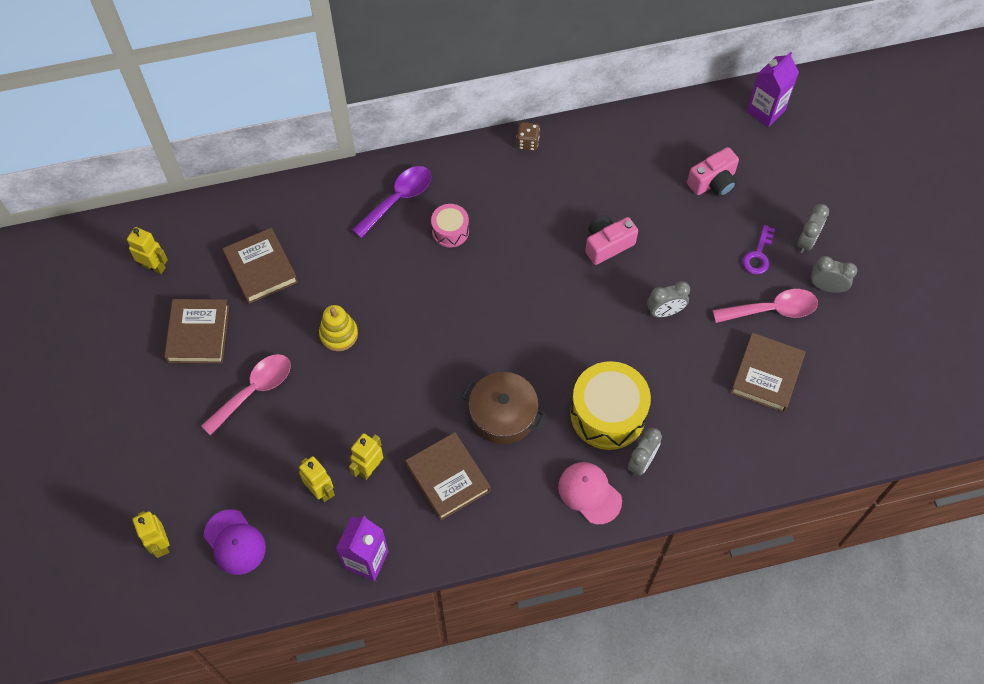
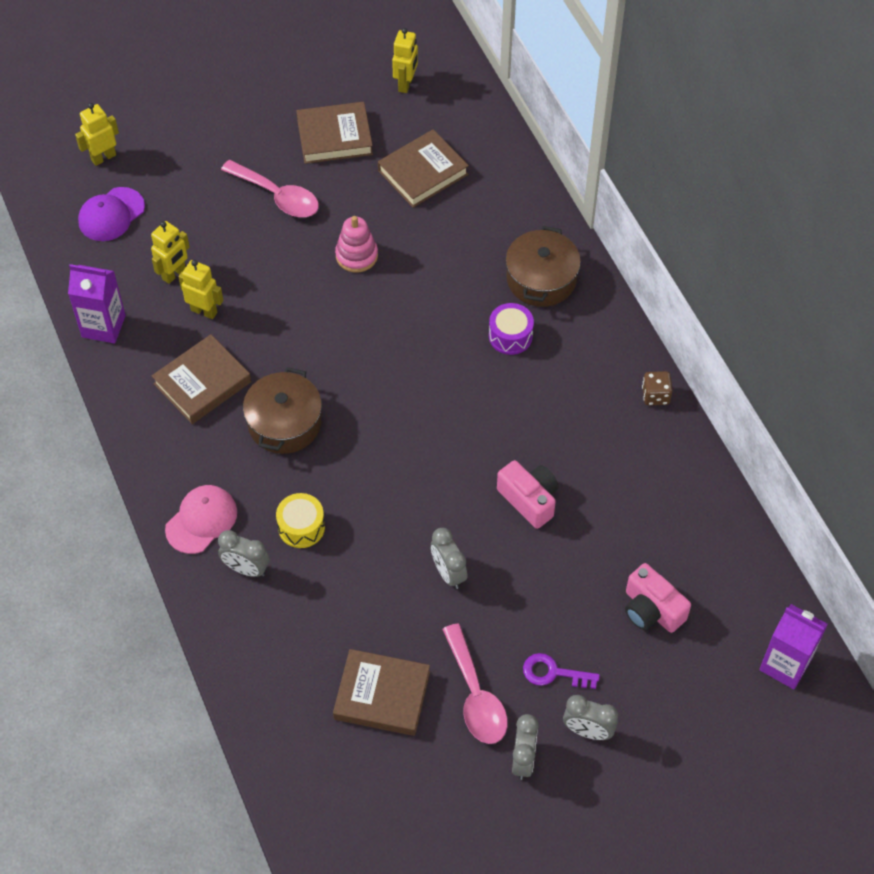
camera: 80 degrees right, 5 degrees down
(339, 334) = (356, 255): yellow stacking toy -> pink stacking toy
(398, 199) = (541, 279): purple spoon -> brown pot
(450, 231) = (510, 336): pink drum -> purple drum
(607, 414) = (301, 527): yellow drum -> yellow drum, size x0.53

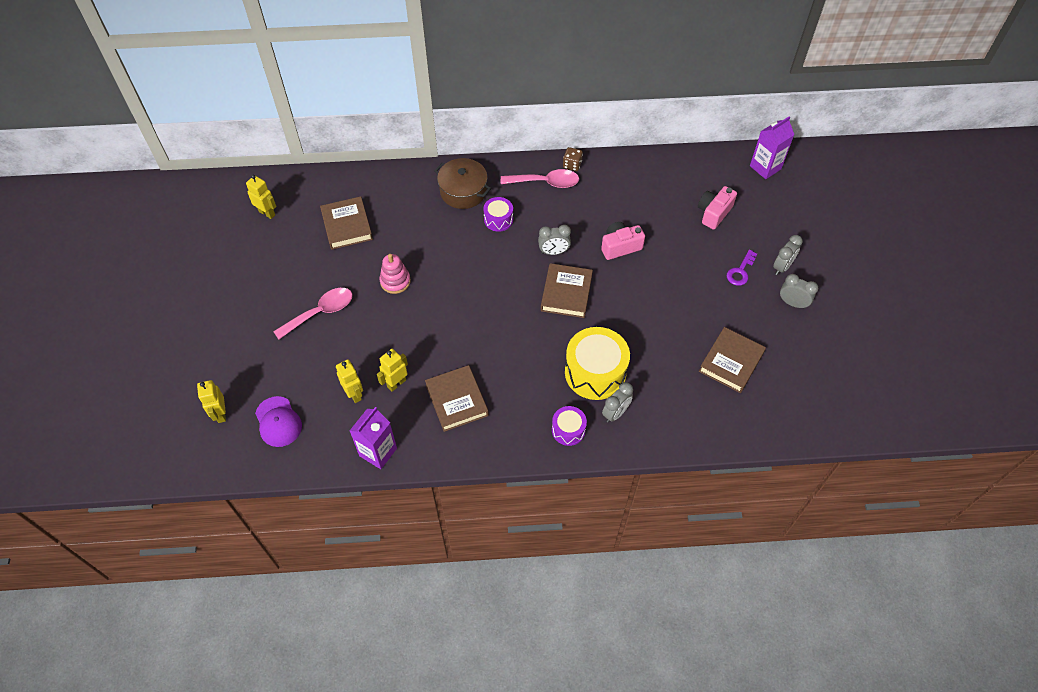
camera: 70 degrees left, 0 degrees up
(201, 520) = (568, 430): pink cap -> purple drum
(284, 423) = (511, 360): brown pot -> none
(301, 527) = (595, 372): yellow drum -> yellow drum, size x1.89
(334, 137) = (288, 265): brown book -> brown book (566, 293)
(448, 573) = (656, 302): grey clock -> grey clock (553, 252)
(476, 696) = (745, 314): pink spoon -> pink spoon (545, 182)
(651, 610) = (713, 213): pink camera -> pink camera turned 150 degrees clockwise

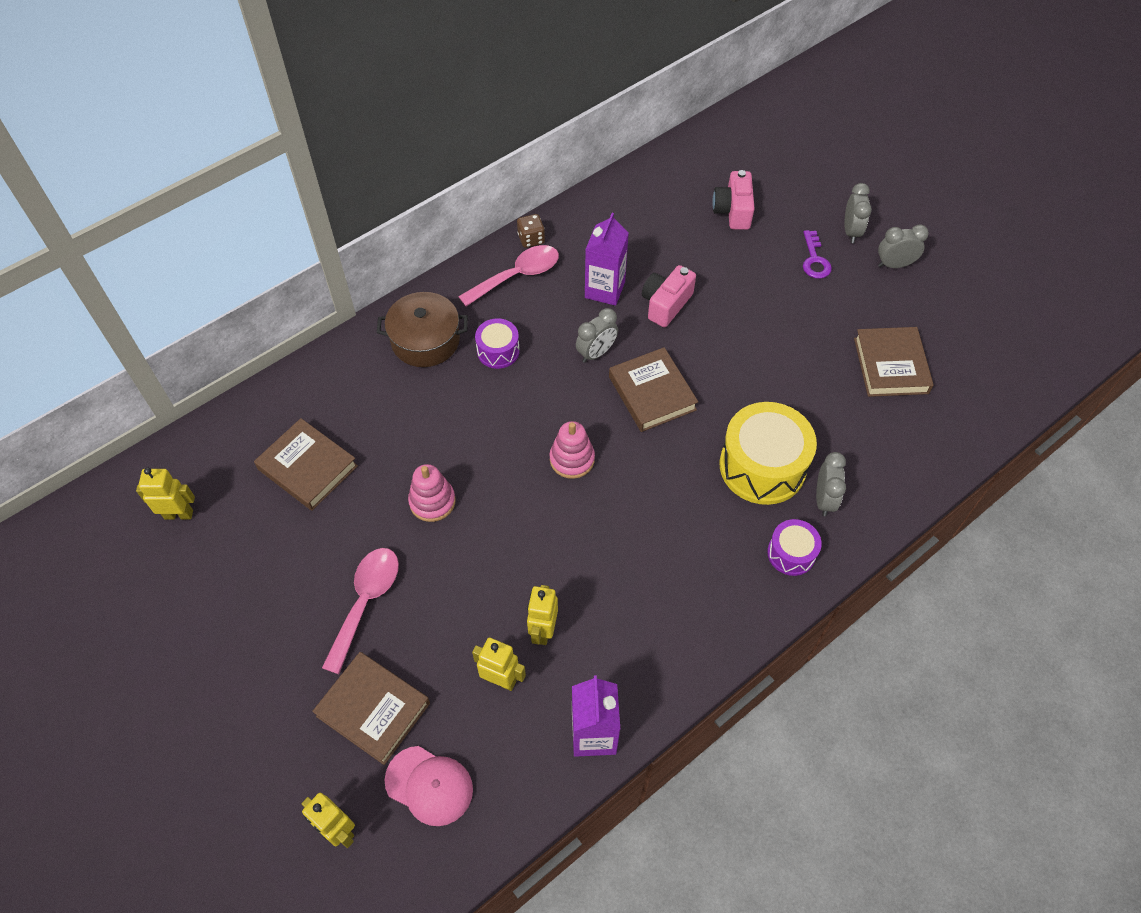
camera: 35 degrees left, 0 degrees up
(278, 422) = (429, 785): purple cap -> pink cap
(457, 400) = (635, 603): brown book -> brown book (373, 709)
(488, 303) = (572, 459): none -> pink stacking toy
(765, 167) = (742, 133): purple carton -> purple carton (604, 290)

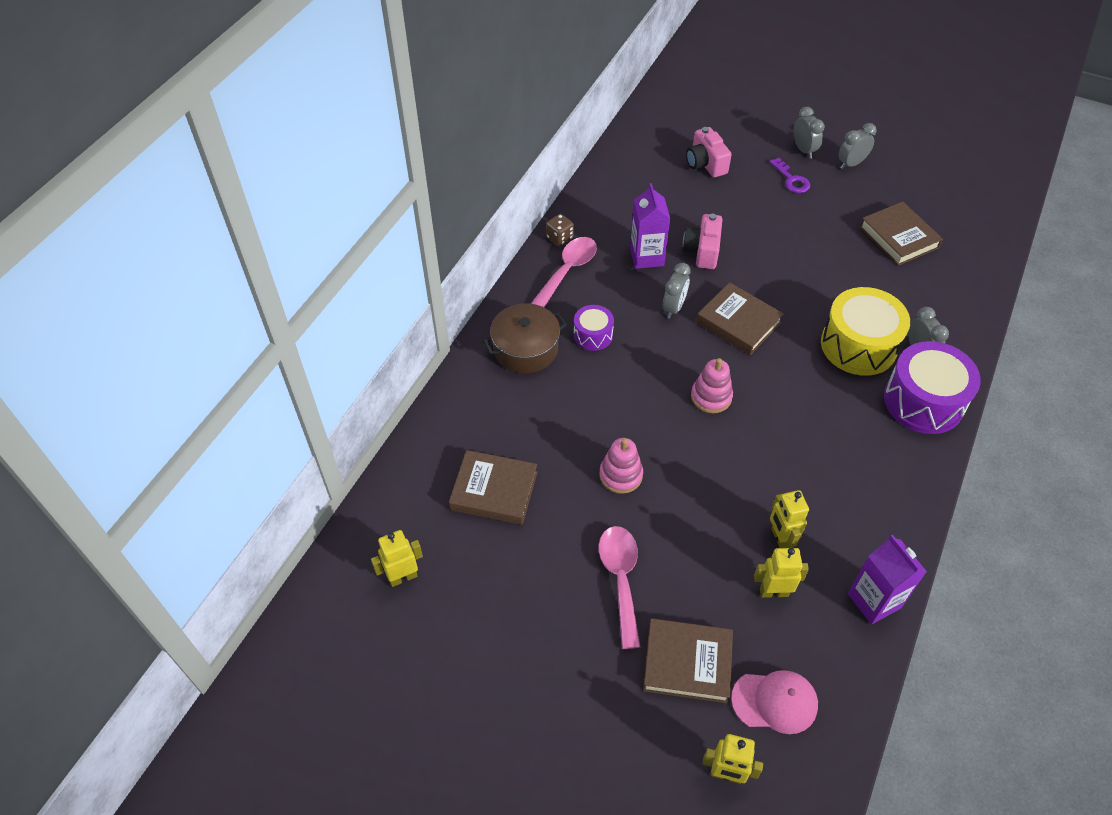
camera: 25 degrees left, 5 degrees down
(791, 553) = (923, 401): purple drum -> purple drum, size x1.89

